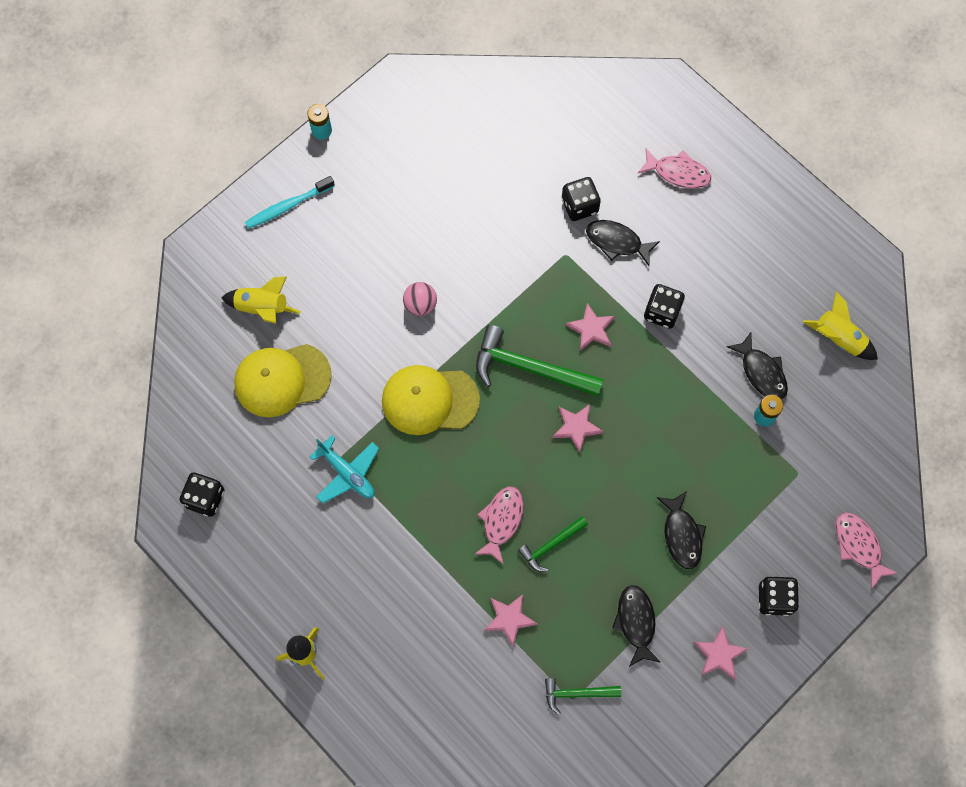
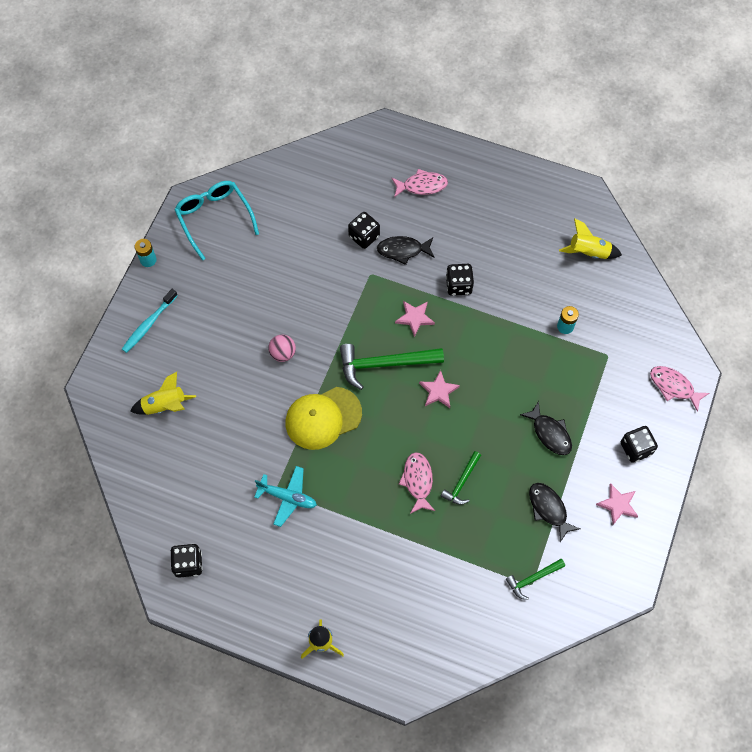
camera: 25 degrees left, 5 degrees down
(282, 380) = (205, 451): yellow cap -> none
(418, 112) = (214, 218): none -> turquoise glasses
(509, 619) = (458, 548): pink star -> none
(761, 372) = (548, 297): black fish -> none

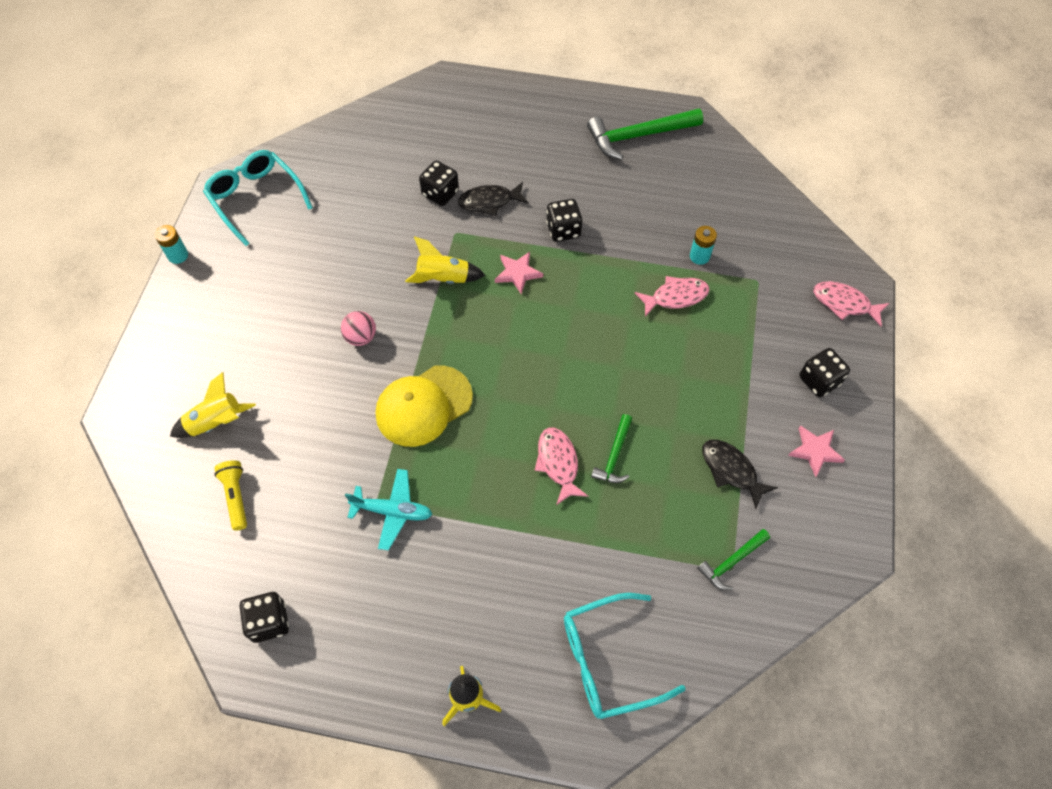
camera: 10 degrees left, 5 degrees down
(149, 324) = (185, 328): turquoise toothbrush -> none
(174, 466) = (236, 497): none -> yellow flashlight
(384, 364) = (490, 330): green hammer -> green hammer (638, 136)
(422, 185) = (499, 131): pink fish -> pink fish (675, 297)
(426, 634) = (608, 660): none -> turquoise glasses
(438, 391) = (563, 352): pink star -> none
(550, 433) = (710, 379): black fish -> none
(588, 252) = (706, 174): yellow rocket -> yellow rocket (443, 278)

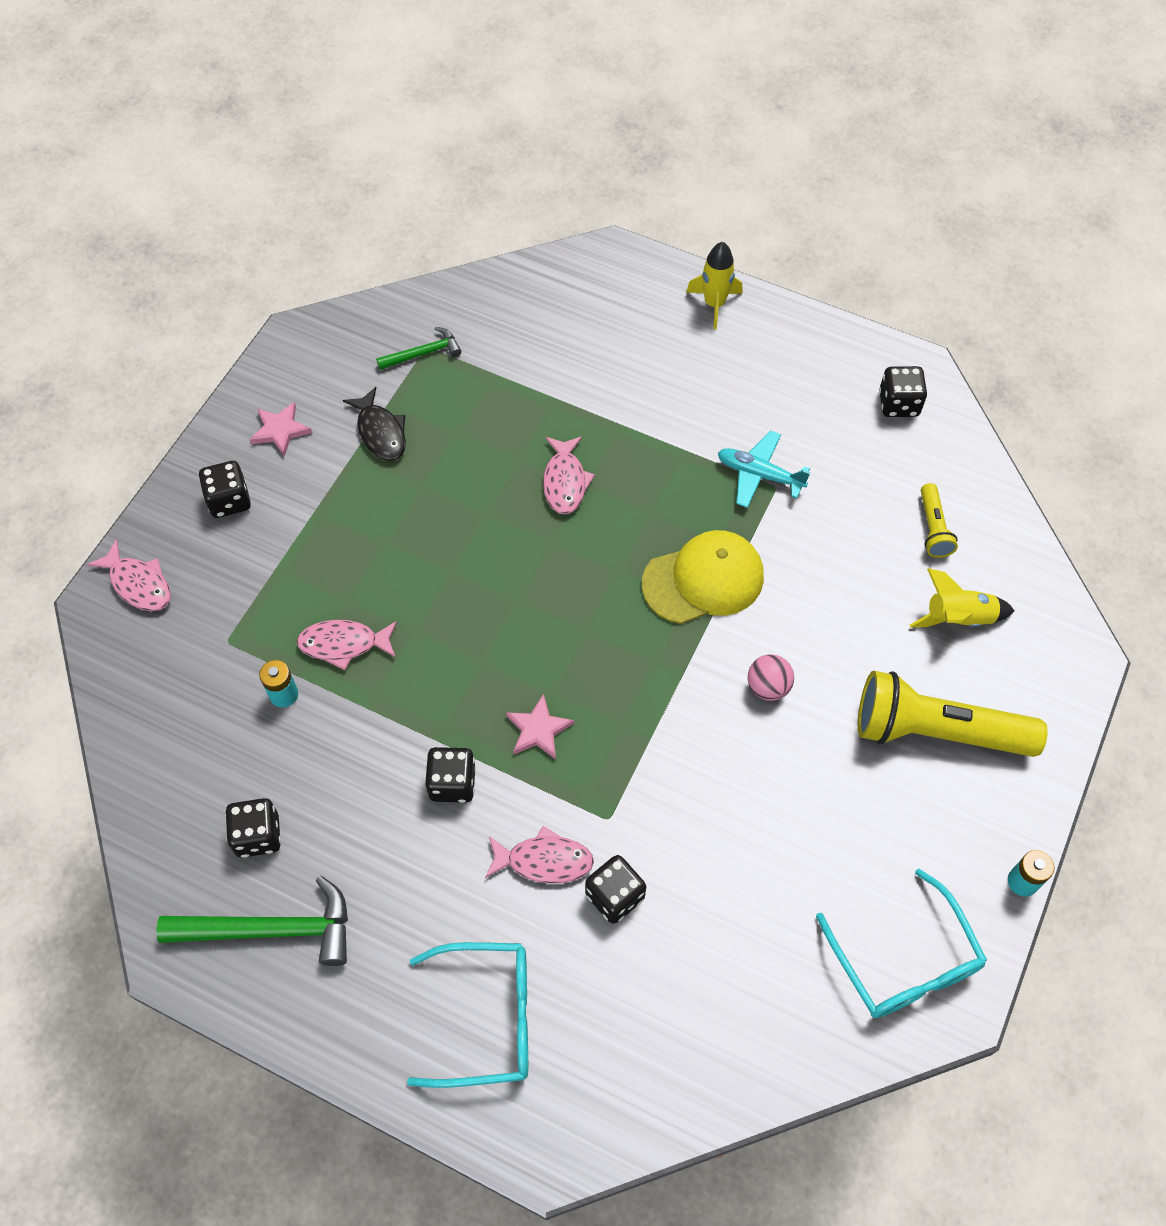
camera: 165 degrees left, 0 degrees up
(234, 334) = (937, 731): none -> yellow flashlight
(443, 278) = (642, 747): yellow rocket -> none
(489, 202) = (544, 861): black fish -> pink fish
(608, 660) = (576, 305): turquoise glasses -> turquoise glasses (487, 1018)
(614, 455) = (500, 475): green hammer -> none
(671, 177) = (258, 835): none -> black dice

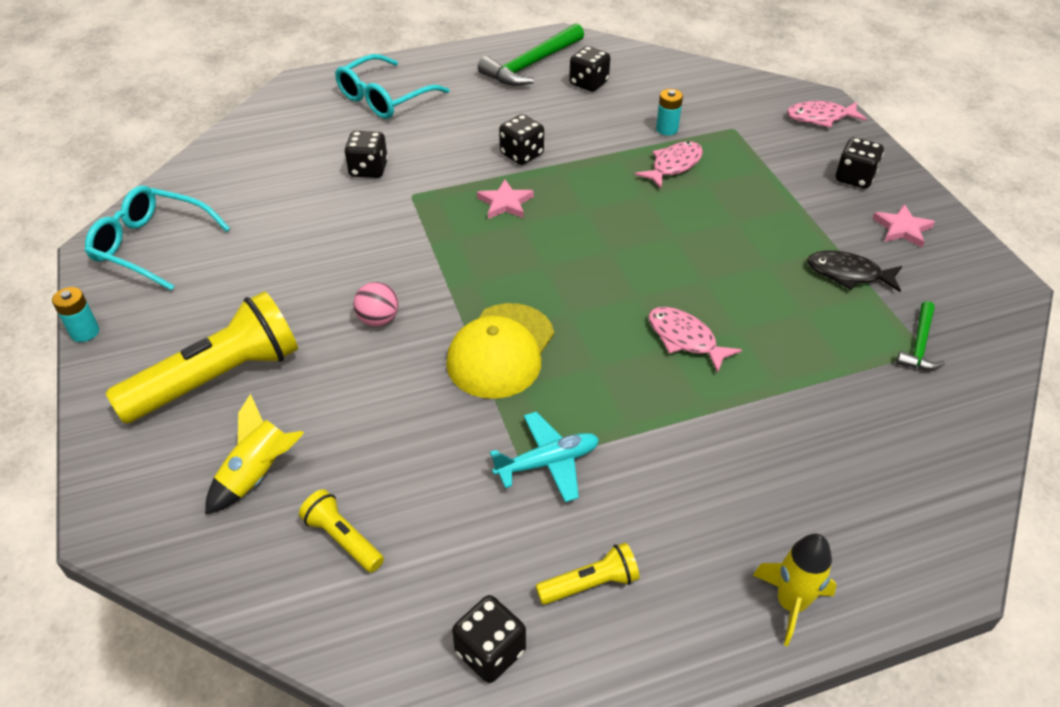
camera: 135 degrees right, 15 degrees down
(544, 861) = (427, 158): pink fish -> none
(810, 392) = (590, 584): none -> yellow flashlight

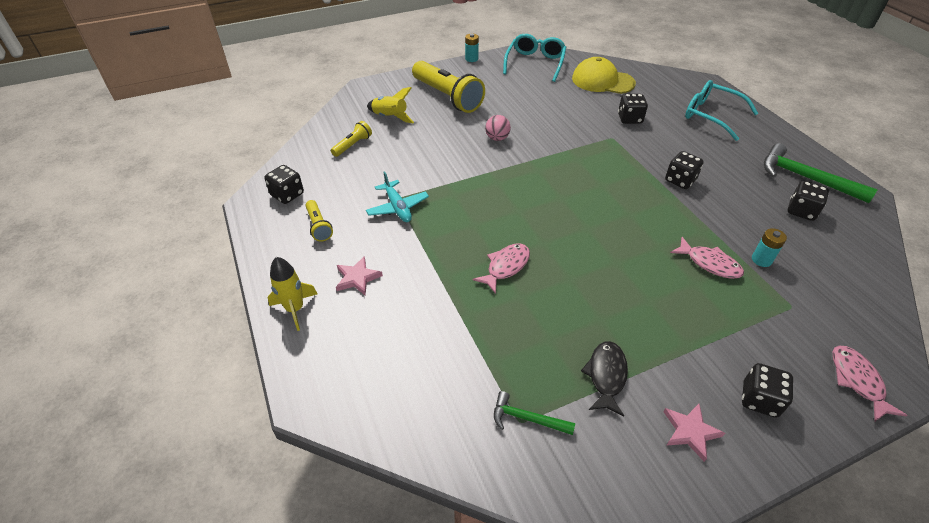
camera: 85 degrees right, 0 degrees up
(501, 351) = (480, 184): yellow cap -> yellow cap (602, 81)
(505, 203) = (620, 176): pink star -> pink star (357, 278)

